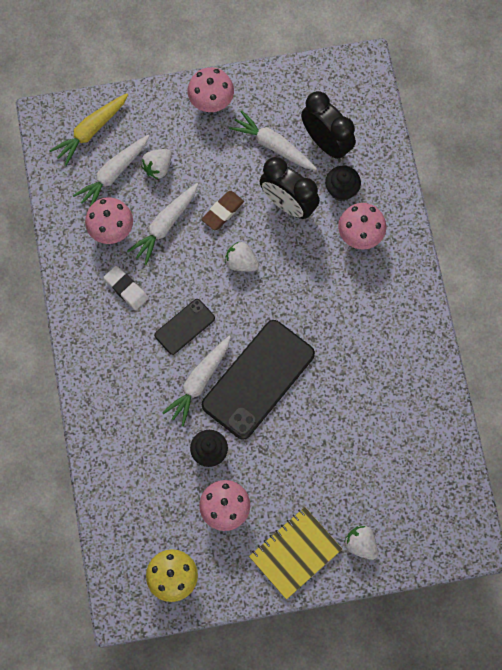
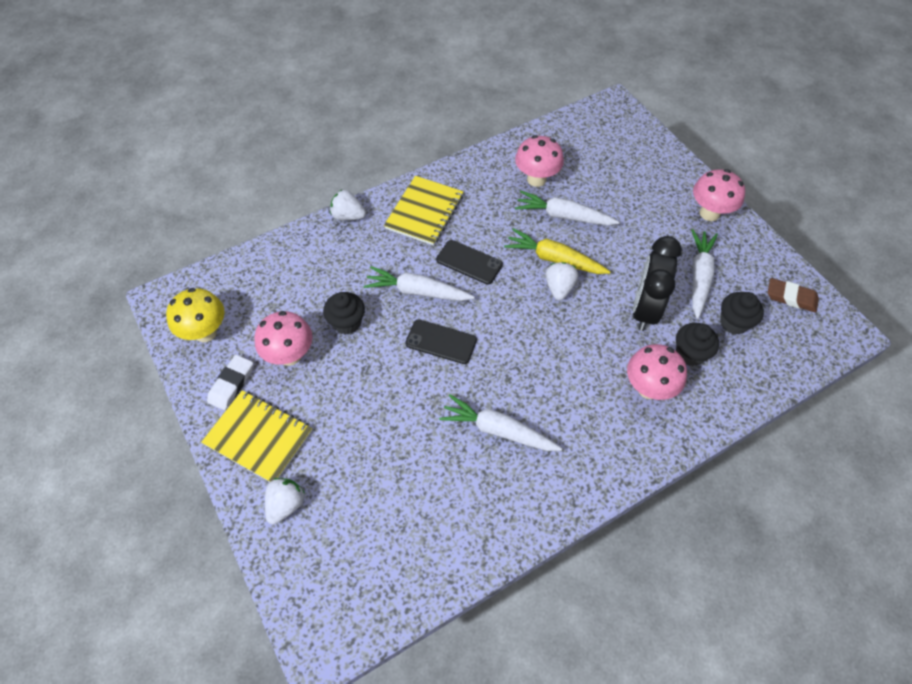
camera: 70 degrees right, 15 degrees down
(91, 131) = (622, 137): yellow carrot -> yellow carrot (554, 259)
(110, 346) = (424, 212): none -> yellow notebook
(113, 174) = (592, 164): white carrot -> white carrot (498, 430)
(126, 289) = (485, 206): white eraser -> white eraser (231, 384)
(158, 167) = (617, 193): white strawberry -> white strawberry (348, 216)
(223, 212) = (603, 256): brown eraser -> brown eraser (791, 297)
(258, 379) = (441, 342): black phone -> black phone, size x0.51
(326, 142) = (734, 323): black clock -> black cupcake

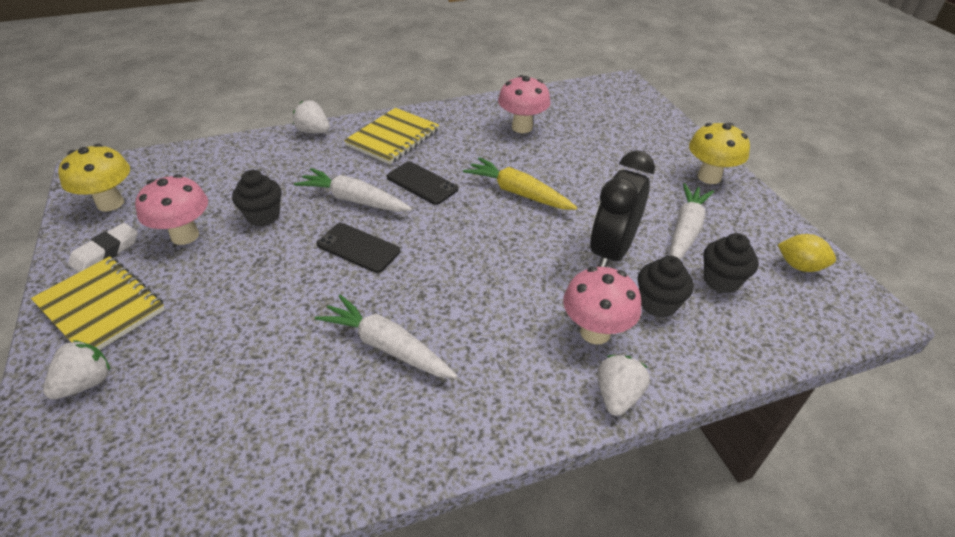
camera: 10 degrees right, 15 degrees down
(559, 288) = (515, 218): white strawberry -> white strawberry (617, 396)
(564, 216) = (541, 159): white carrot -> none
(709, 213) = (709, 177): pink mushroom -> yellow mushroom
(791, 297) = (799, 266): brown eraser -> yellow lemon

